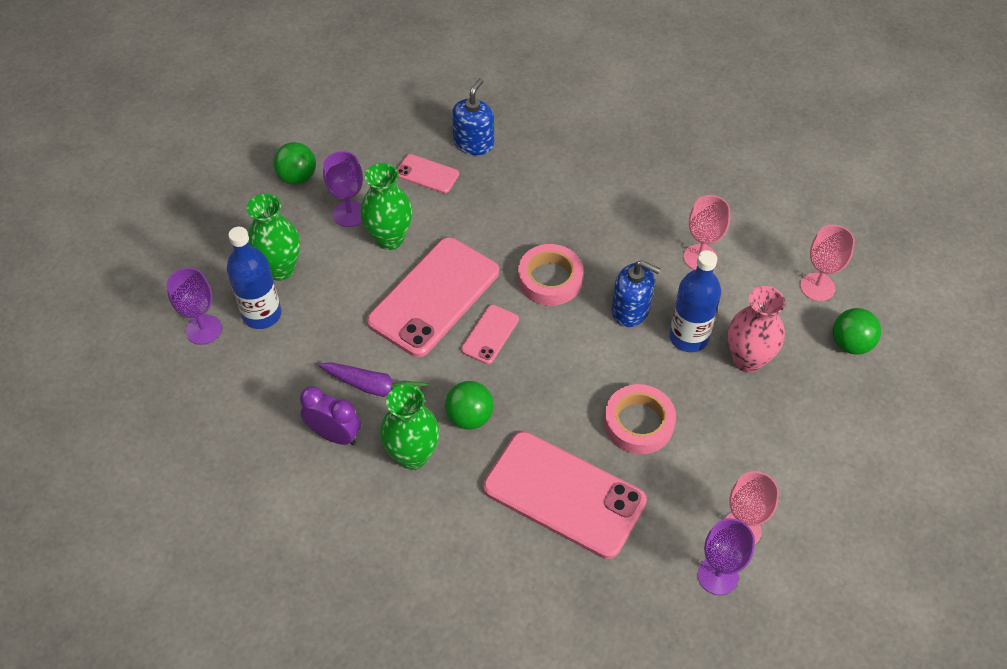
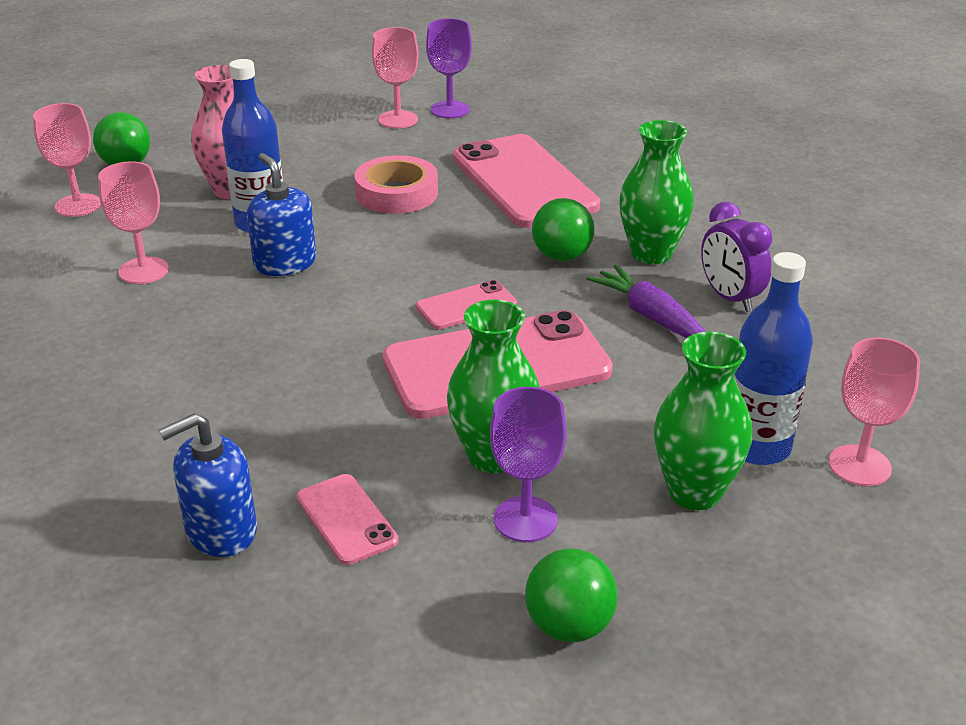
camera: 145 degrees left, 20 degrees down
(203, 329) = (859, 465): purple goblet -> pink goblet
(550, 279) = (335, 323): pink tape -> none

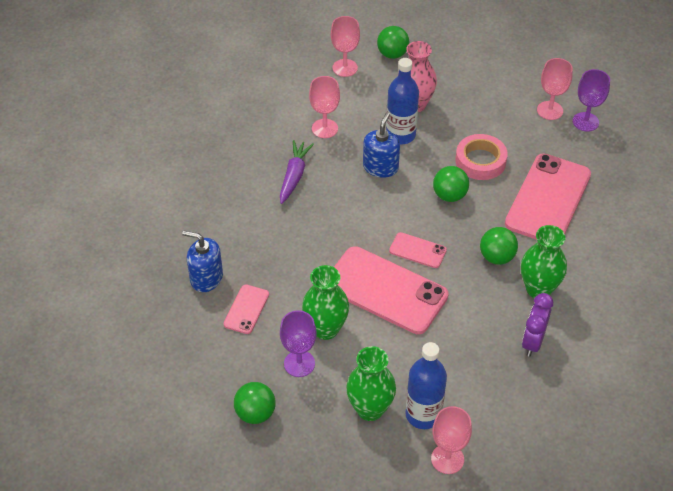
camera: 50 degrees right, 15 degrees up
(414, 239) = (449, 195): none -> green ball
(650, 316) = (482, 321): purple carrot -> purple carrot (294, 176)

